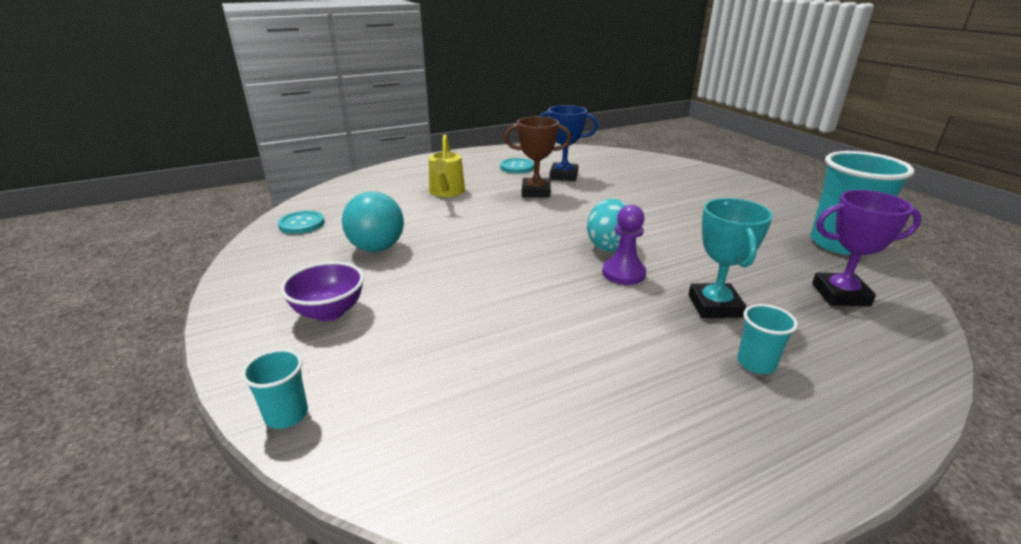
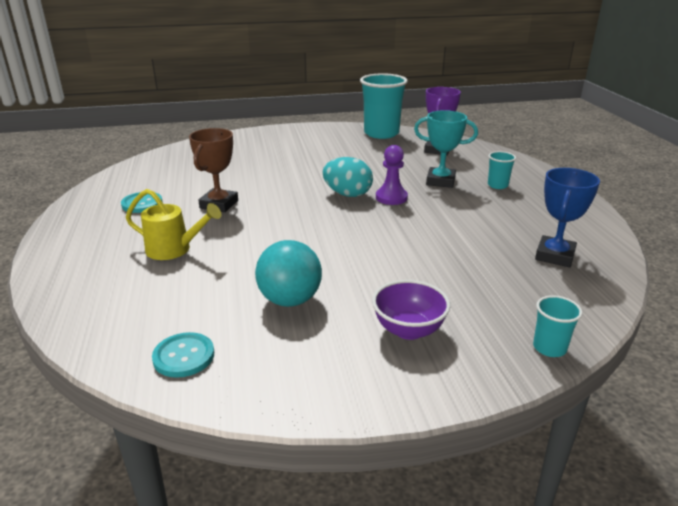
camera: 75 degrees left, 0 degrees up
(563, 176) = (192, 186): blue trophy -> blue trophy (555, 256)

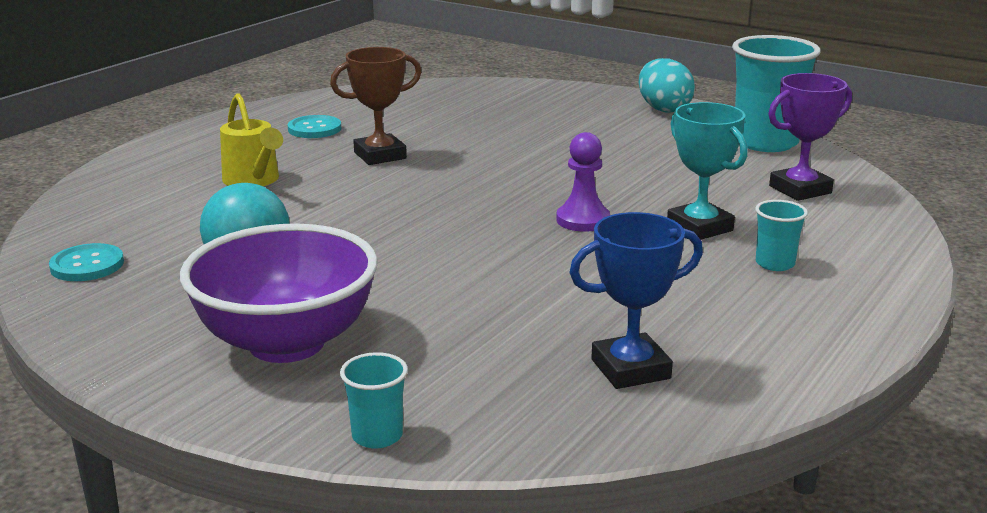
camera: 45 degrees right, 5 degrees down
(347, 194) = (538, 197): turquoise egg -> turquoise egg (663, 109)
(408, 330) = (287, 343): purple bowl -> purple bowl, size x1.76

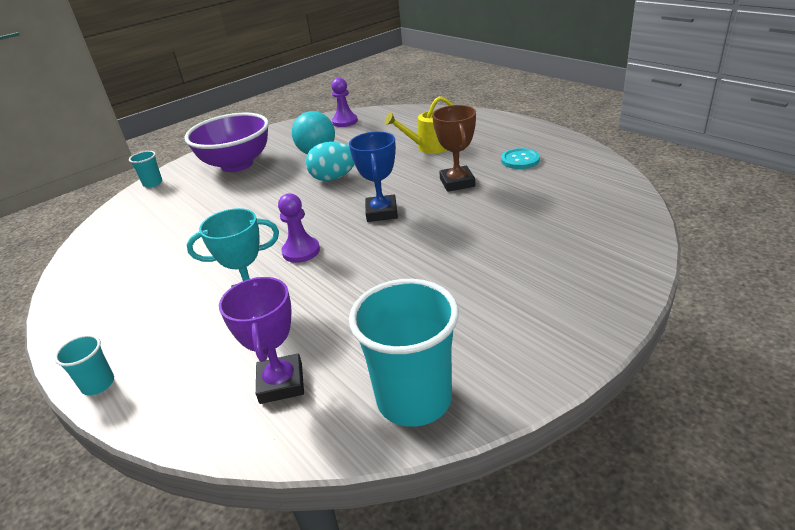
camera: 110 degrees right, 10 degrees up
(87, 265) = (345, 121): turquoise button -> purple pawn
(630, 369) = (128, 244): blue trophy -> blue trophy (381, 212)
(663, 109) = (548, 342): turquoise egg -> turquoise egg (333, 178)
(775, 264) = (174, 323): turquoise cup -> turquoise cup (98, 384)

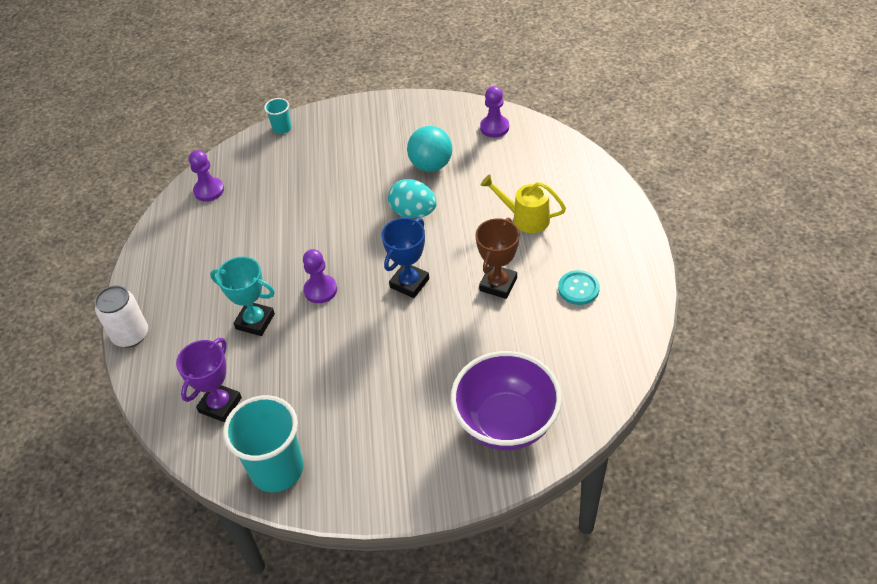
camera: 35 degrees right, 15 degrees up
(98, 384) = (131, 335): turquoise cup -> white can
(107, 242) = (209, 190): none -> purple pawn
(237, 164) = (358, 141): purple bowl -> purple bowl (506, 423)

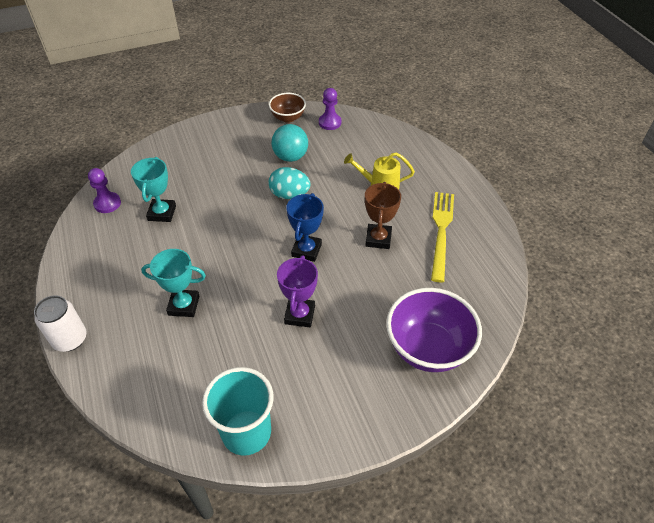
camera: 20 degrees left, 0 degrees up
(220, 405) = (175, 385): purple trophy -> purple trophy (300, 315)
(264, 211) = (162, 213): none -> turquoise trophy
(282, 128) = (156, 145): turquoise cup -> none
(320, 290) = (233, 269): purple pawn -> none
(445, 114) = (288, 118): none -> brown bowl
(578, 288) = (441, 231): turquoise button -> yellow fork

